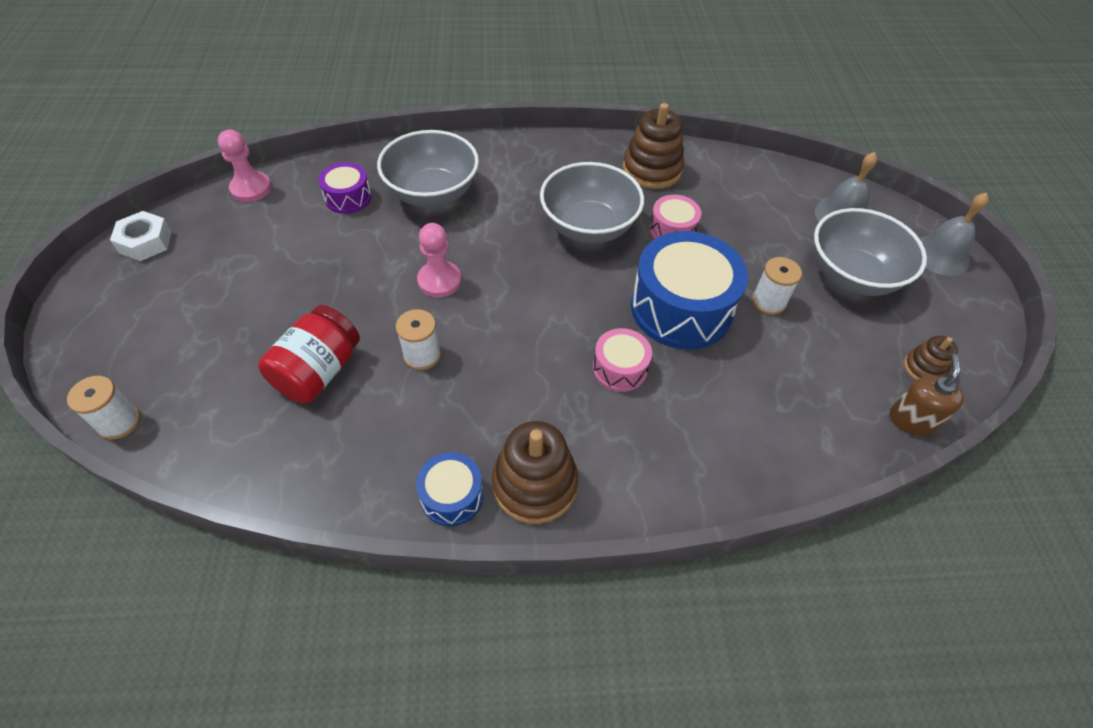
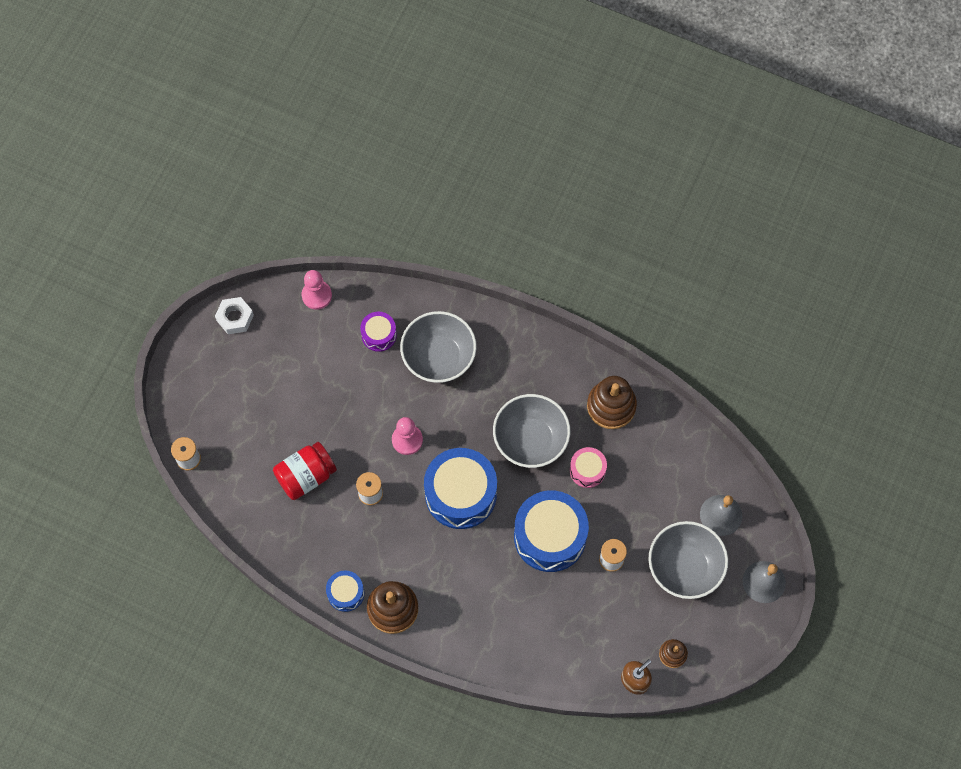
camera: 30 degrees right, 15 degrees up
(542, 309) = (460, 494): none -> blue drum
(620, 368) = (483, 560): pink drum -> none

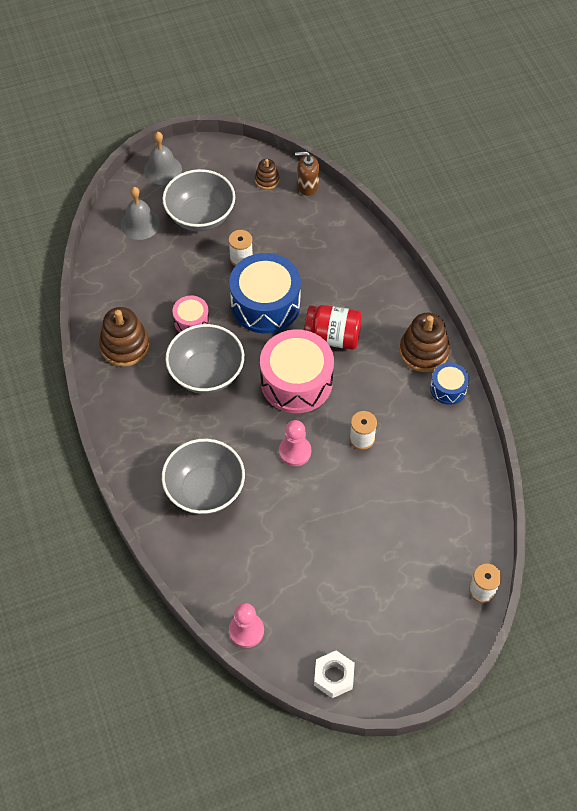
camera: 135 degrees left, 10 degrees down
(306, 476) = (399, 493): red jar -> red jar (332, 337)
(379, 335) = (231, 550): purple drum -> none
(460, 494) = (296, 381): blue drum -> pink drum

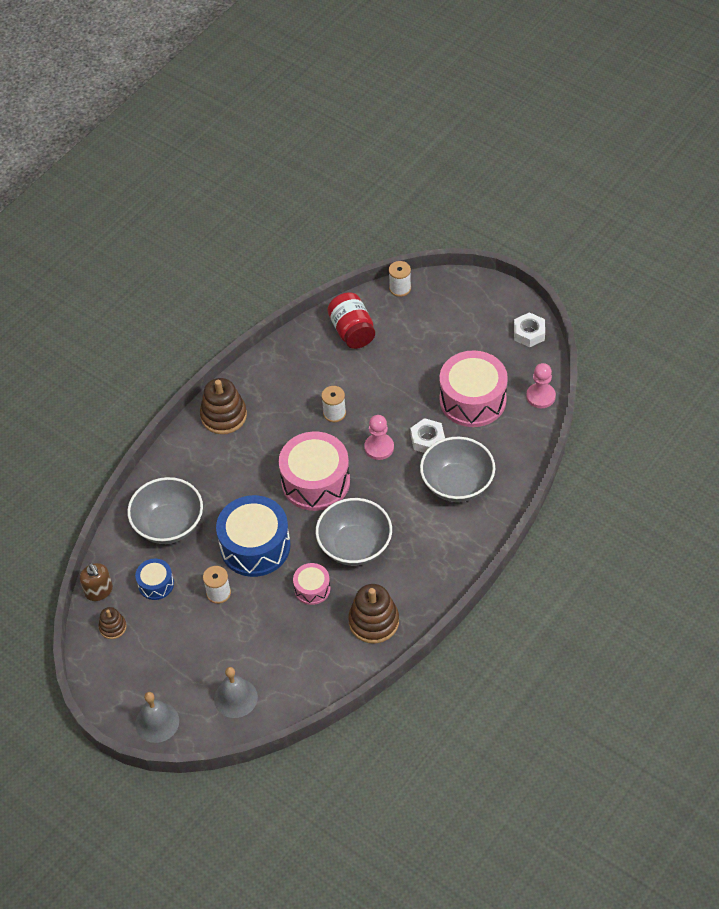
camera: 120 degrees left, 5 degrees down
(200, 216) = (192, 654): grey bowl -> grey bowl (169, 525)
(272, 496) = (427, 440): none -> white nut
(289, 565) = (472, 400): none -> pink drum
(332, 337) = (254, 481): red jar -> red jar (352, 331)
(448, 388) = (247, 384): blue drum -> blue drum (156, 584)

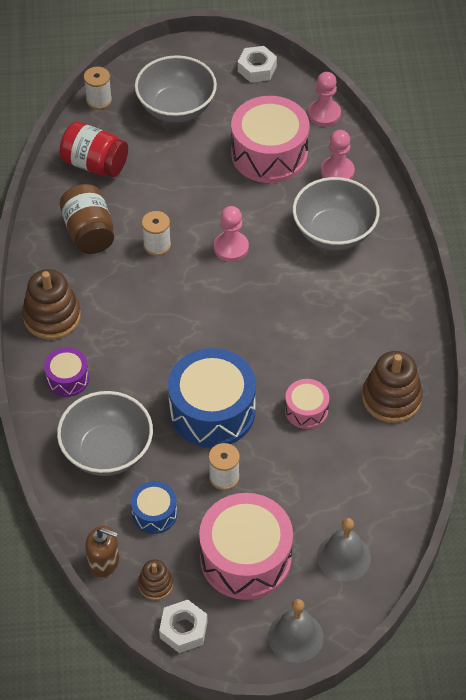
camera: 45 degrees left, 0 degrees up
(192, 462) = (67, 378): none -> purple drum
(301, 376) = (89, 232): none -> brown jar
(315, 481) = (205, 315): pink drum -> pink drum (245, 558)
(355, 546) = (303, 346): grey bowl -> grey bowl (176, 108)
(427, 440) = (267, 212): white nut -> white nut (183, 629)
(505, 443) = (337, 172): none -> pink pawn

